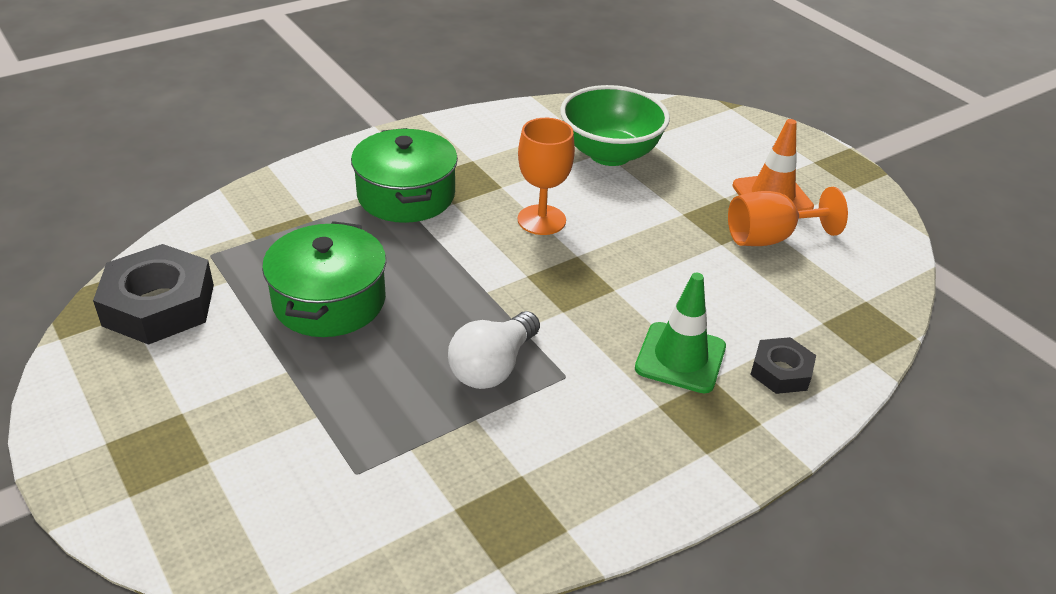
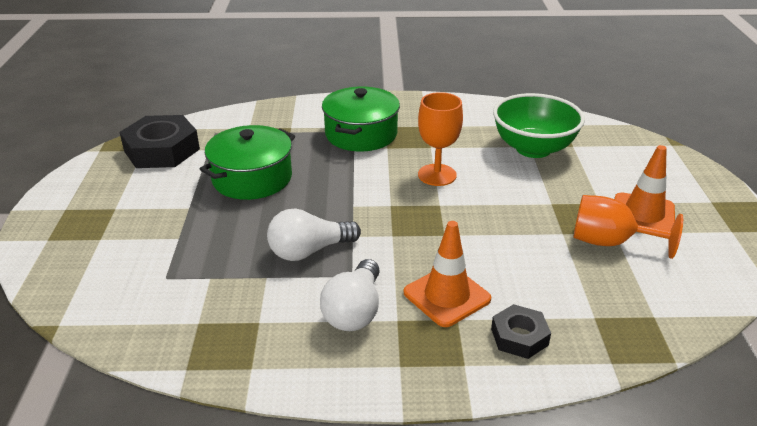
camera: 35 degrees right, 5 degrees down
(609, 415) = (354, 311): none -> white light bulb
(680, 358) = (447, 296): green traffic cone -> orange traffic cone

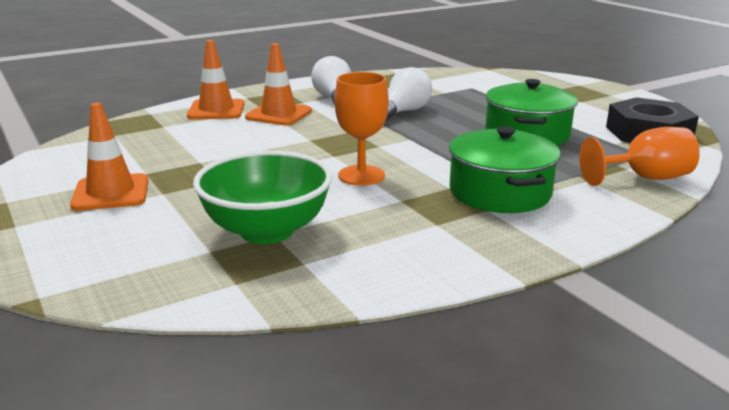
camera: 150 degrees right, 10 degrees down
(519, 337) = (216, 110): black nut -> orange traffic cone
(609, 242) = (151, 165): orange goblet -> orange goblet (645, 178)

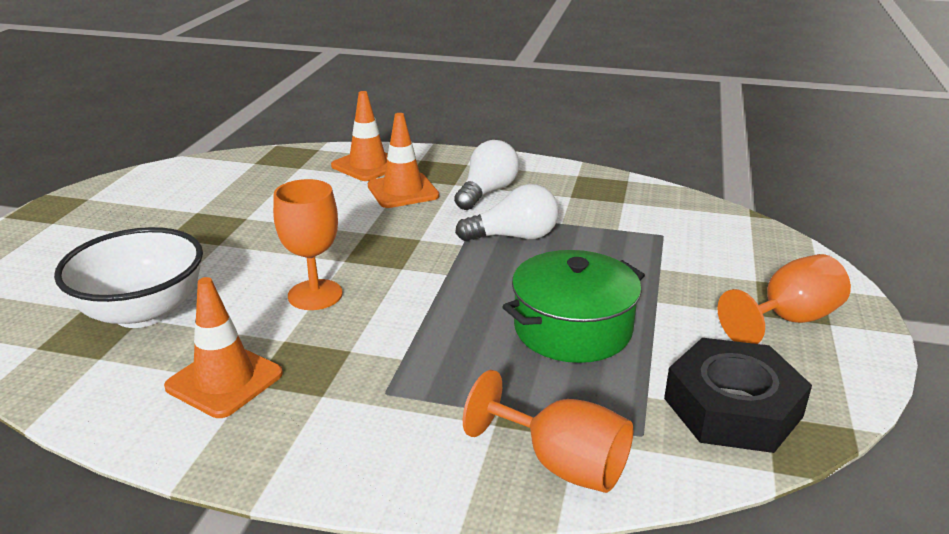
camera: 45 degrees right, 5 degrees up
(111, 193) = (143, 221): orange traffic cone -> orange traffic cone (224, 380)
(266, 231) = (143, 312): green bowl -> white bowl
(500, 192) = (376, 384): green pot -> none
(595, 99) = (788, 319): none -> orange goblet

